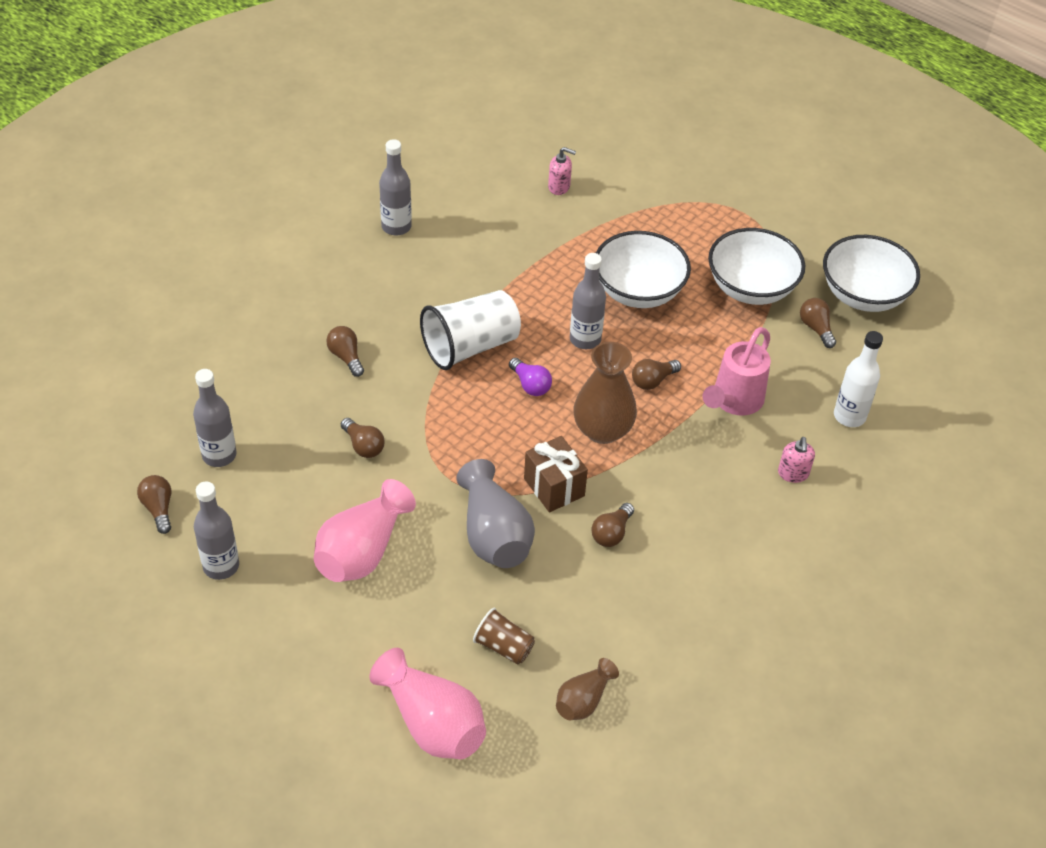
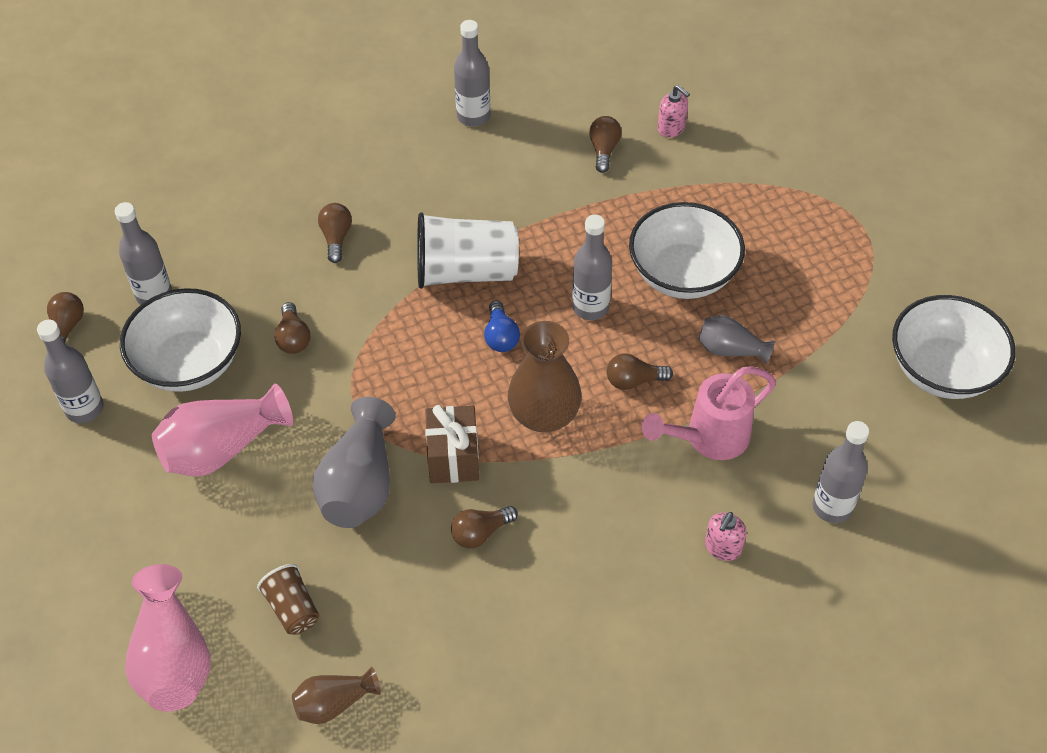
camera: 30 degrees right, 5 degrees up
(530, 385) = (501, 336): purple light bulb -> blue light bulb
(708, 333) = (730, 350): none -> grey vase
(751, 288) = (813, 315): white bowl -> white bowl (189, 363)
(816, 328) = (859, 389): brown light bulb -> brown light bulb (604, 150)
(849, 416) = (832, 507): white bottle -> grey bottle

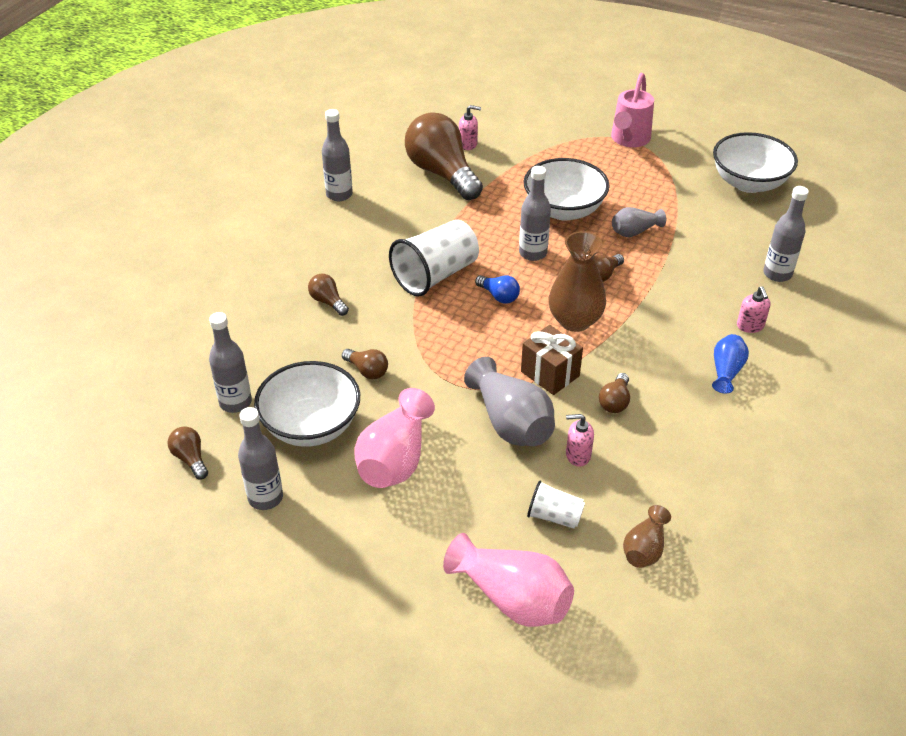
camera: 40 degrees left, 10 degrees down
(292, 608) = (554, 516): brown cup -> white cup
(382, 563) = (577, 455): none -> pink soap dispenser
(604, 150) = (442, 173): brown light bulb -> brown light bulb, size x2.31
(632, 581) = (726, 371): none -> blue vase
(709, 438) = (677, 279): pink watering can -> pink watering can (629, 140)

